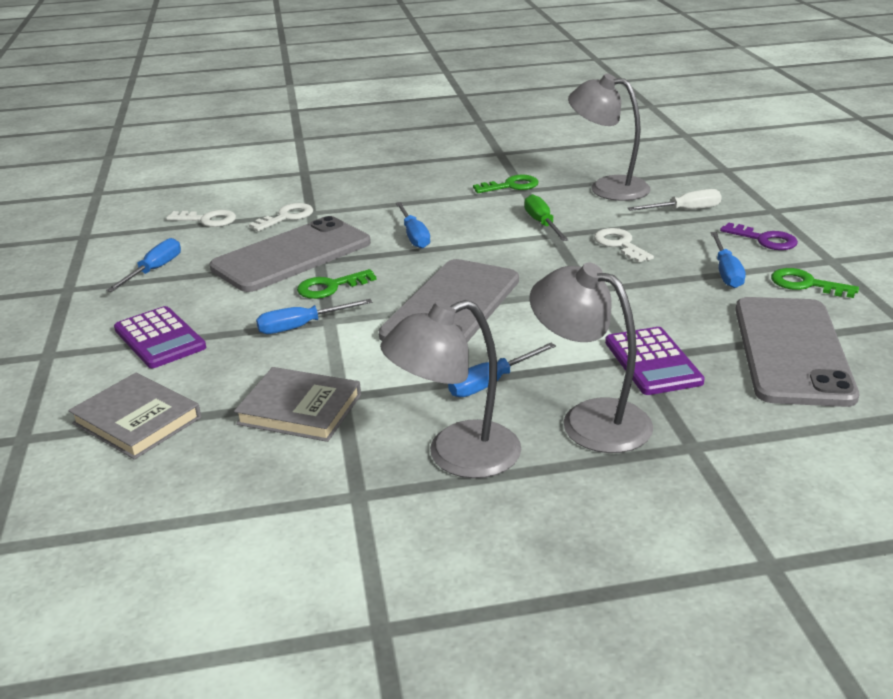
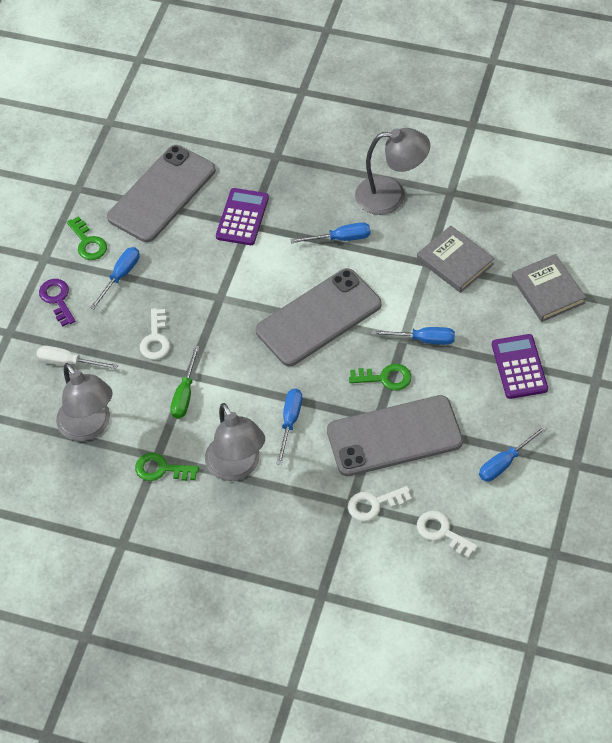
camera: 150 degrees left, 25 degrees up
(589, 419) = (310, 191): grey lamp -> grey lamp (237, 467)

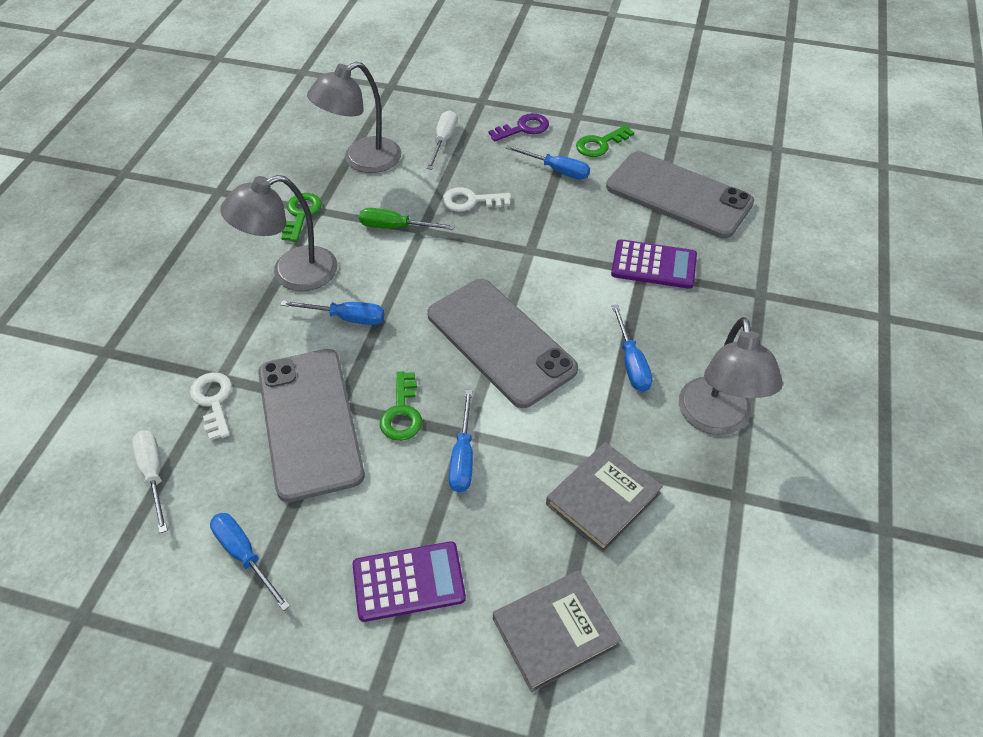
camera: 85 degrees right, 5 degrees down
(442, 532) = (154, 474): white key -> white screwdriver

